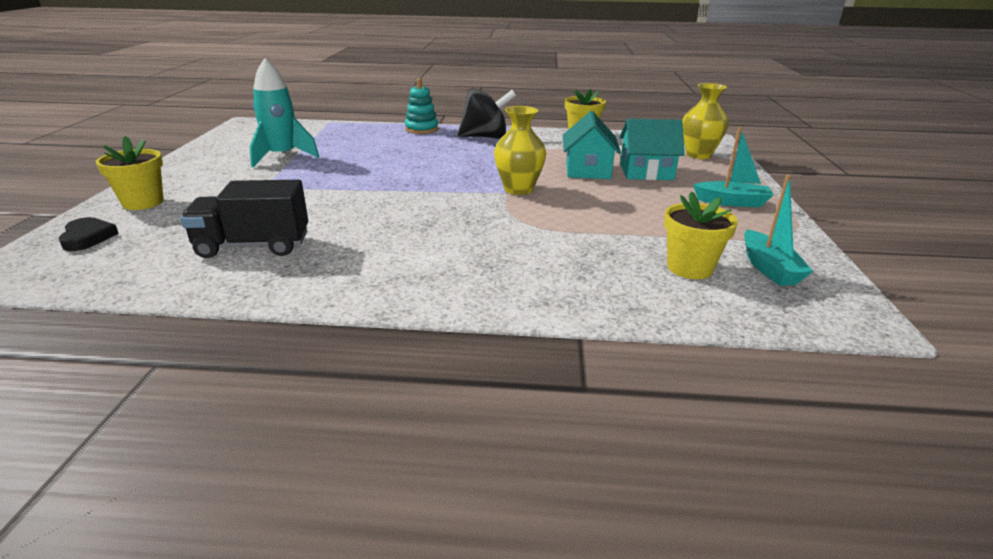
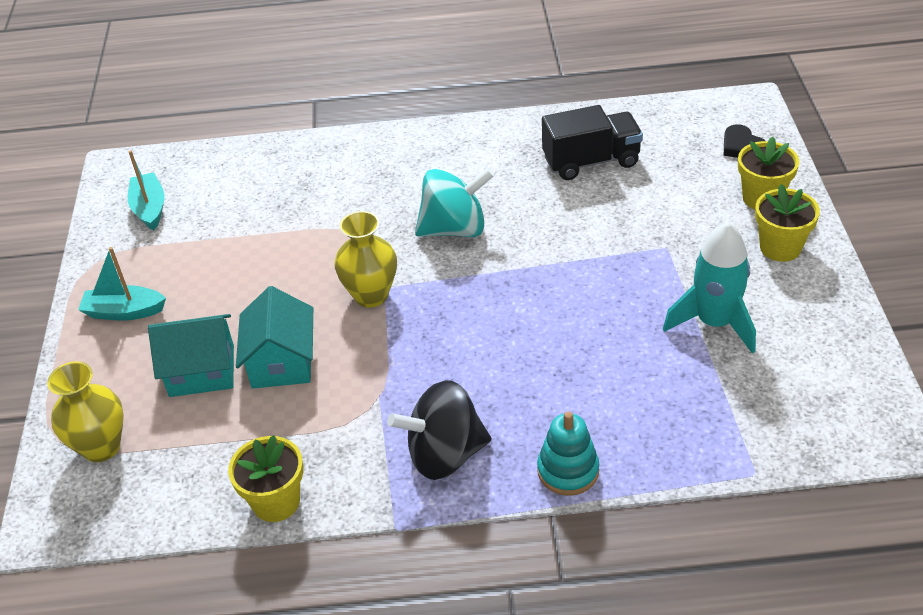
camera: 175 degrees right, 15 degrees up
(431, 215) = (455, 229): none -> turquoise spinning top
(690, 268) = (217, 198): yellow flower pot -> yellow flower pot (780, 247)

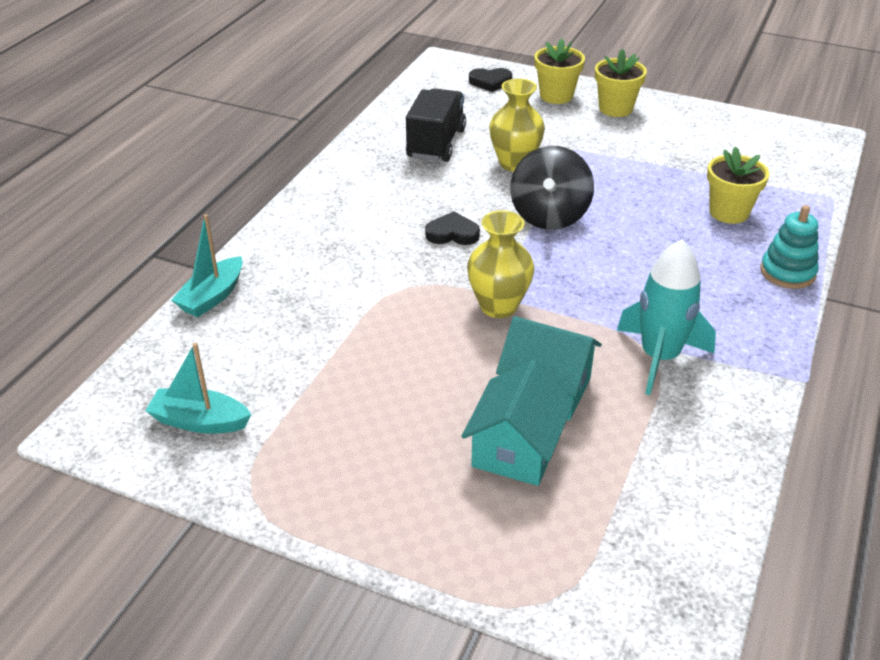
camera: 65 degrees left, 5 degrees down
(101, 447) = (579, 563): yellow vase -> yellow vase (514, 163)
(124, 312) = (366, 489): turquoise boat -> turquoise boat (212, 297)
(276, 502) = (736, 446): yellow flower pot -> yellow flower pot (729, 212)
(445, 454) = (734, 327): black spinning top -> black spinning top (549, 216)
(455, 229) = (452, 233): turquoise spinning top -> black heart
(714, 323) = (673, 159): turquoise rocket -> turquoise rocket (659, 357)

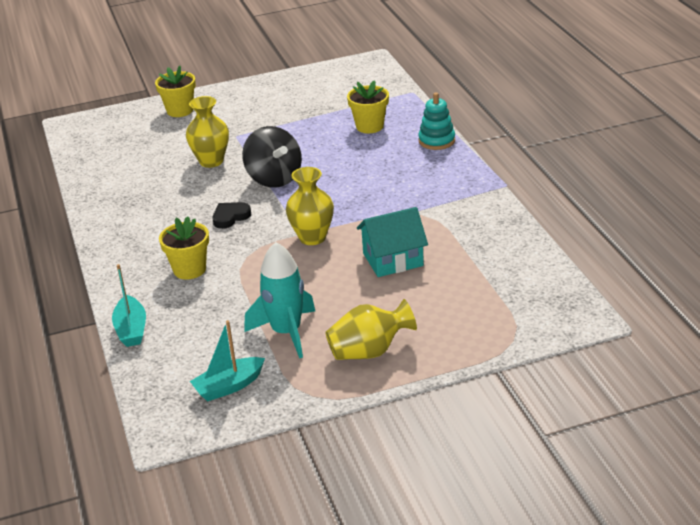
camera: 40 degrees left, 5 degrees down
(373, 486) = (369, 351): none -> yellow vase
(436, 143) = (142, 175): black truck -> none
(490, 82) = (123, 122): black heart -> none
(516, 450) = (416, 293): turquoise house -> none
(615, 109) = (228, 101): yellow flower pot -> yellow flower pot (189, 269)
(659, 357) = (427, 214): turquoise rocket -> turquoise rocket (286, 332)

